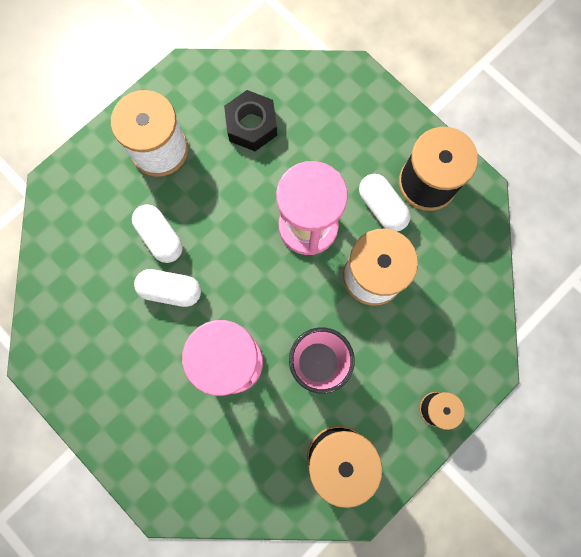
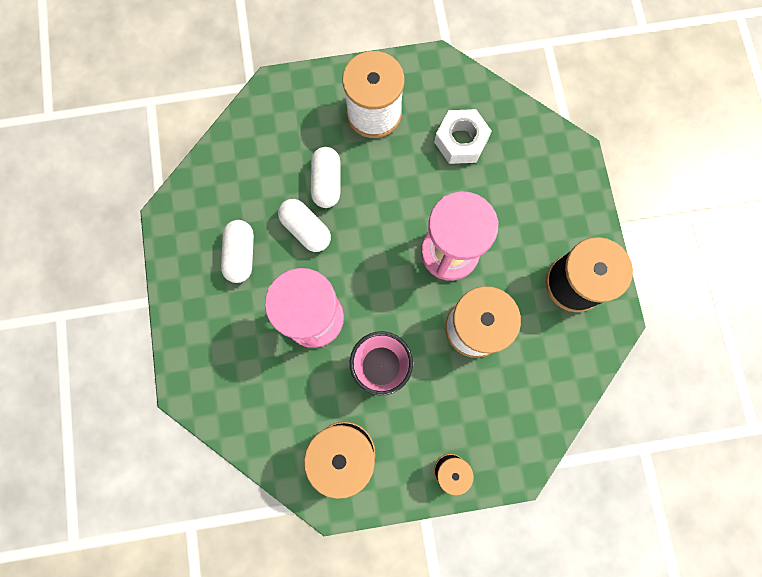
camera: 35 degrees right, 0 degrees up
(251, 125) = (461, 141): black nut -> white nut
(382, 207) = (521, 277): white capsule -> white capsule (241, 254)

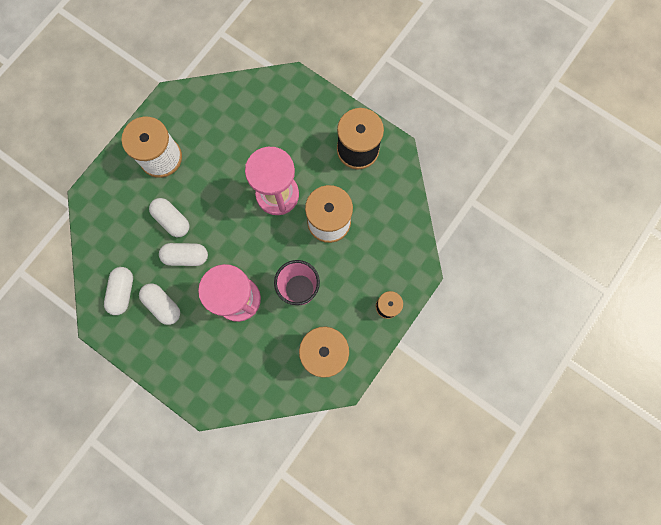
camera: 45 degrees left, 0 degrees up
(218, 207) = (123, 292): none -> white capsule
(461, 141) = (225, 129): white nut -> none

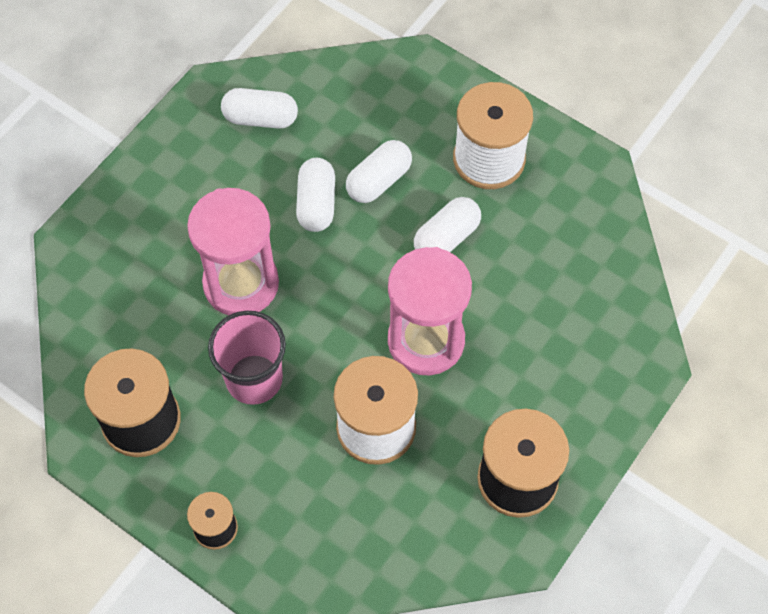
camera: 90 degrees right, 15 degrees down
(163, 305) = (237, 174): white capsule -> white capsule (446, 238)

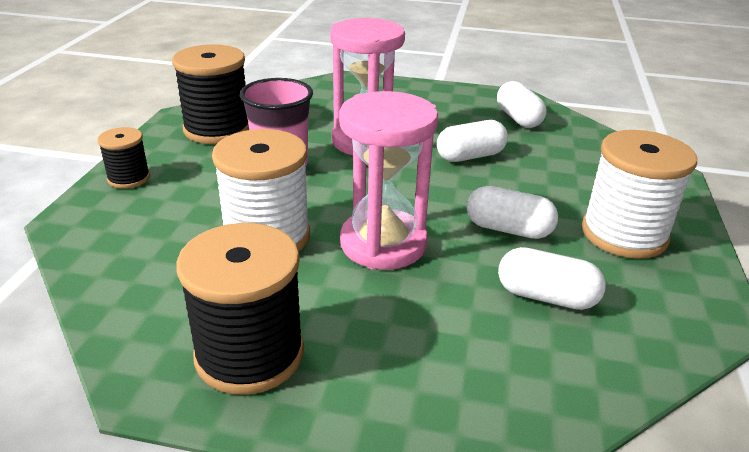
camera: 65 degrees right, 30 degrees down
(379, 181) = (525, 179): white capsule -> white capsule (546, 296)

